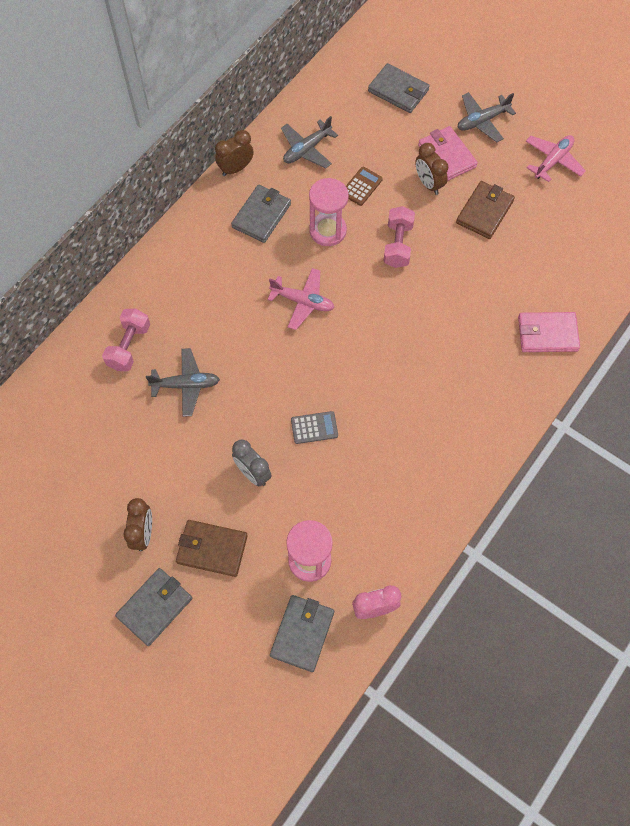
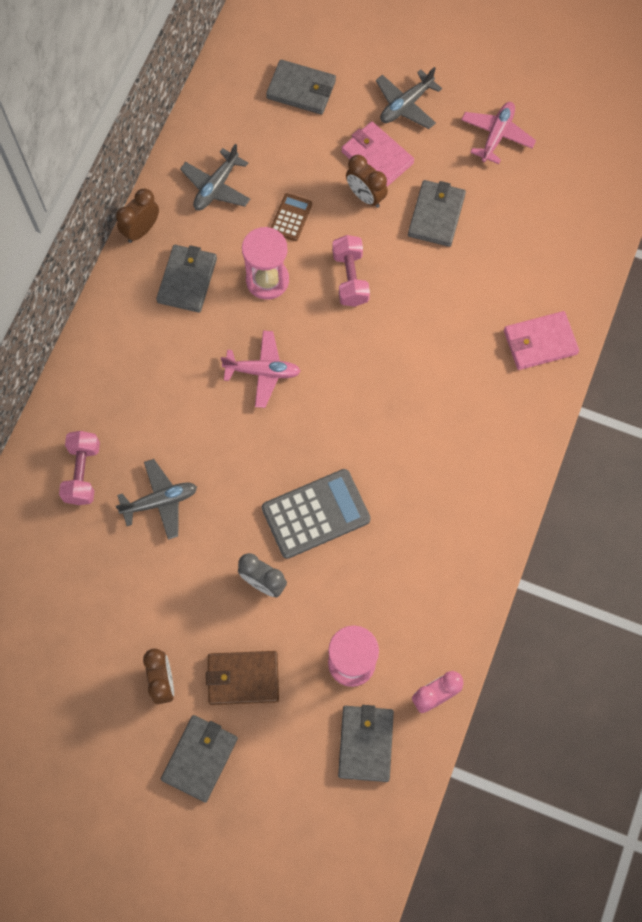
camera: 15 degrees left, 5 degrees up
(314, 428) = (316, 514): grey calculator -> grey calculator, size x1.92
(484, 212) = (436, 215): brown wallet -> grey wallet

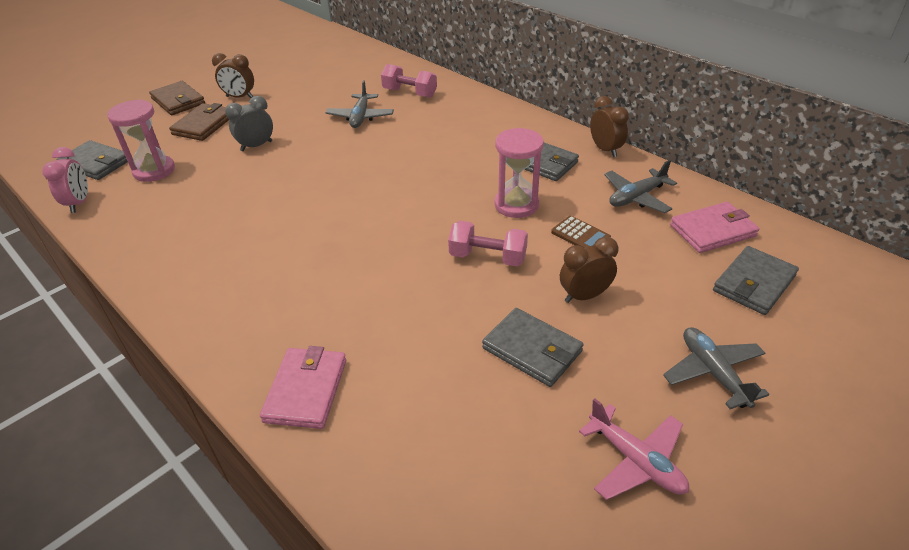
camera: 115 degrees right, 30 degrees down
(200, 758) = (178, 101): grey wallet -> brown wallet
(216, 187) = (636, 197): grey plane -> grey plane turned 90 degrees counterclockwise
(262, 372) = (427, 182): pink plane -> none
(316, 514) = (280, 181): grey calculator -> none
(377, 157) = (636, 321): pink wallet -> pink wallet (712, 230)

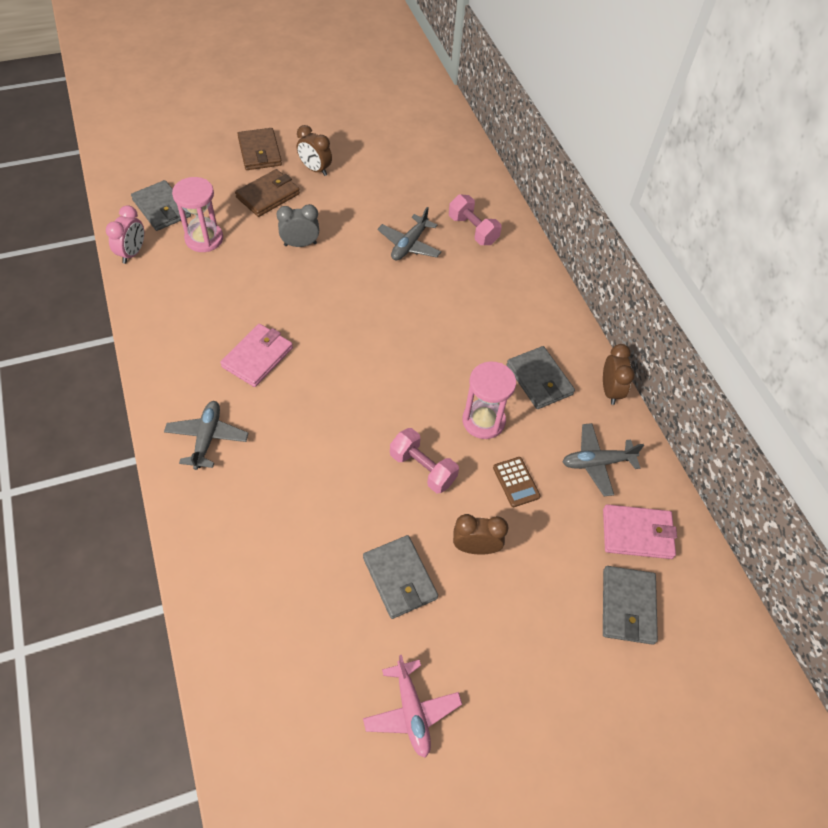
camera: 20 degrees right, 15 degrees up
(306, 390) = (217, 530): pink wallet -> pink wallet (257, 357)
(713, 373) = (525, 671): grey plane -> grey plane (207, 438)
(754, 283) = (628, 606): grey wallet -> grey wallet turned 60 degrees counterclockwise

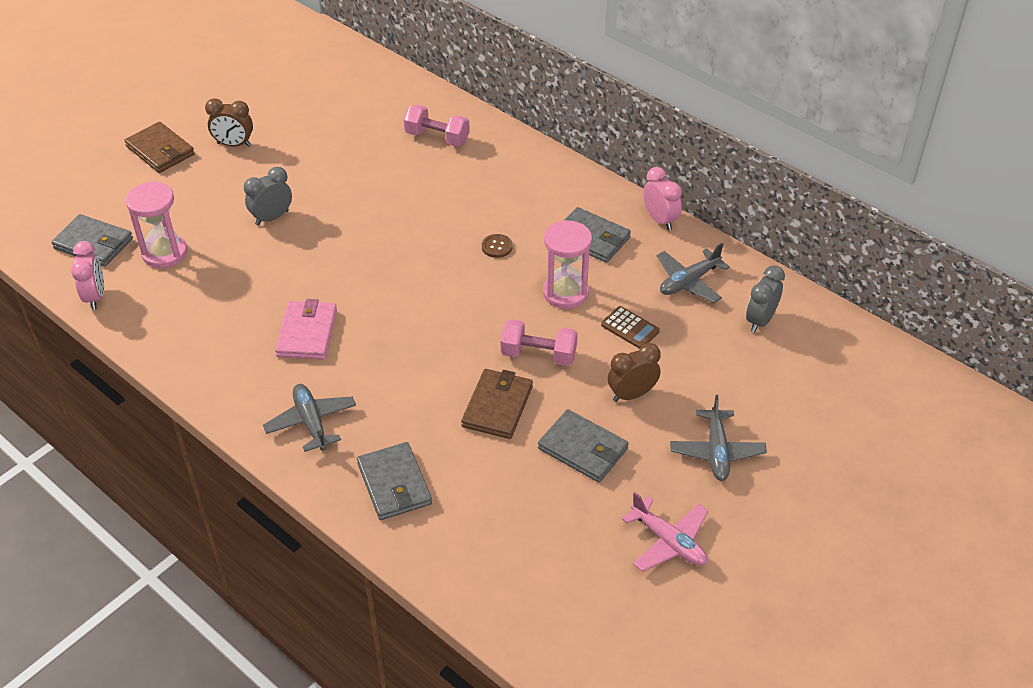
camera: 25 degrees left, 10 degrees down
(268, 195) = (202, 187): brown wallet -> brown wallet (497, 406)
(409, 245) = (384, 175): grey plane -> grey plane (716, 451)
(455, 351) = (497, 247): none -> brown button
(610, 390) = (660, 220): brown clock -> pink clock
(628, 606) = (790, 378): grey wallet -> grey wallet (394, 484)
(637, 533) = (760, 320): pink wallet -> grey clock

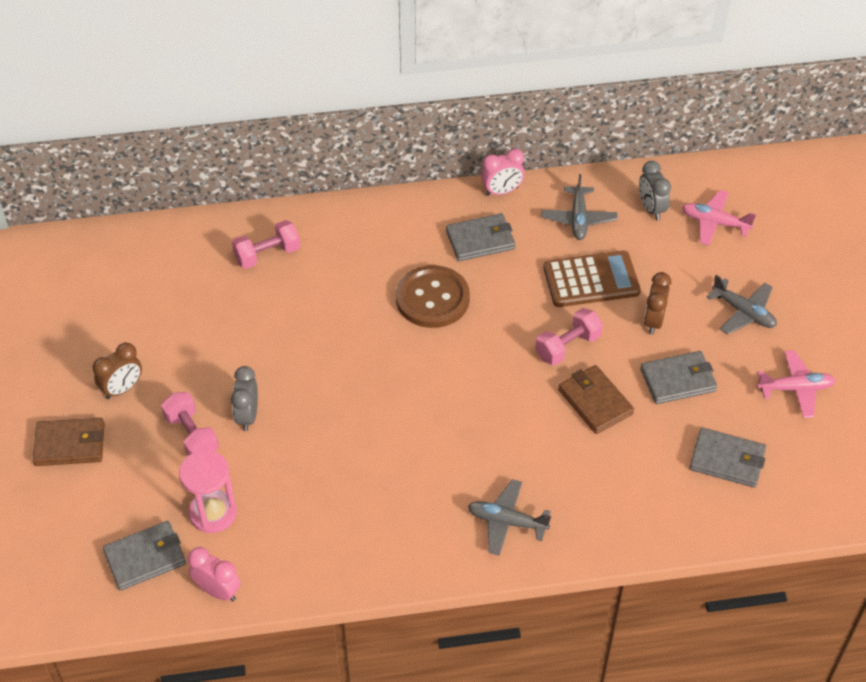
camera: 50 degrees left, 5 degrees up
(225, 201) = (192, 435): none -> pink dumbbell
(307, 333) = (408, 470): pink wallet -> none
(394, 484) = (614, 507): grey wallet -> grey wallet (727, 460)
(497, 247) = (432, 298): brown button -> brown button, size x2.48
(565, 292) = (521, 291): pink hourglass -> none
(630, 328) = (591, 280): brown calculator -> brown calculator, size x1.92
(660, 220) = (502, 191): pink clock -> pink clock turned 150 degrees clockwise
(799, 372) = (714, 223): none -> pink plane

